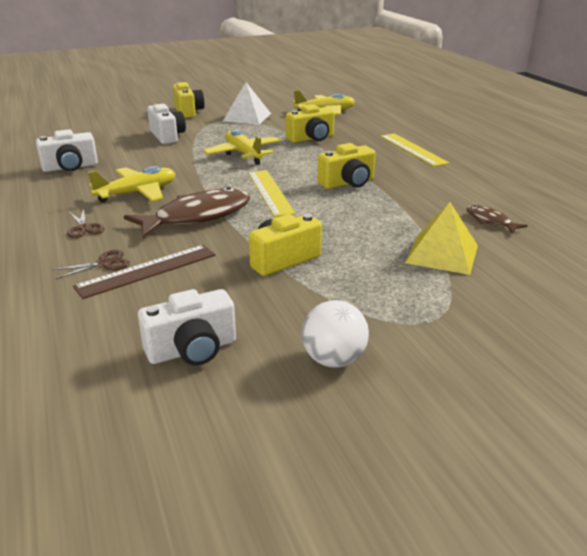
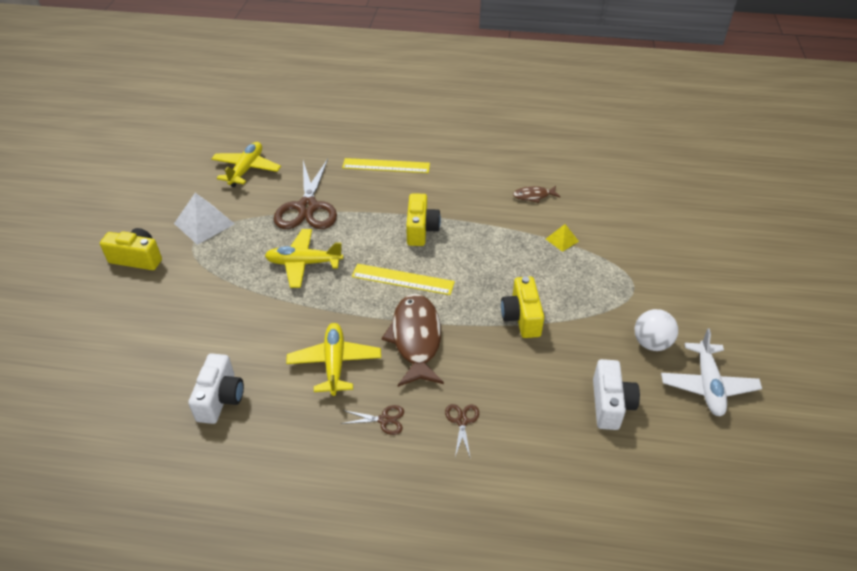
camera: 60 degrees left, 15 degrees up
(147, 270) = (490, 398): brown ruler -> none
(167, 136) = (200, 299): white camera -> none
(297, 433) = (707, 385): none -> white plane
(311, 138) = (307, 207): yellow camera -> brown scissors
(442, 254) = (562, 240): yellow pyramid -> yellow pyramid, size x0.53

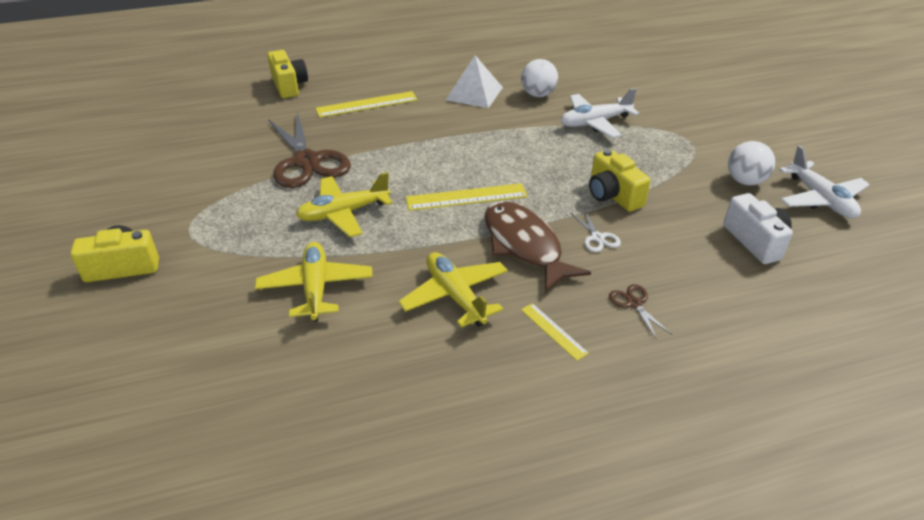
camera: 25 degrees left, 5 degrees down
(204, 223) = (189, 208): white pyramid -> white pyramid (474, 93)
(220, 398) = (345, 377): white camera -> none
(246, 169) = (204, 144): yellow plane -> yellow plane (316, 288)
(384, 420) = (553, 331): brown scissors -> yellow ruler
(421, 230) = (450, 149): yellow camera -> yellow camera (289, 86)
(478, 352) = (597, 238): none -> white scissors
(533, 196) = (538, 94): brown fish -> white ball
(562, 240) = (595, 122): yellow pyramid -> white plane

